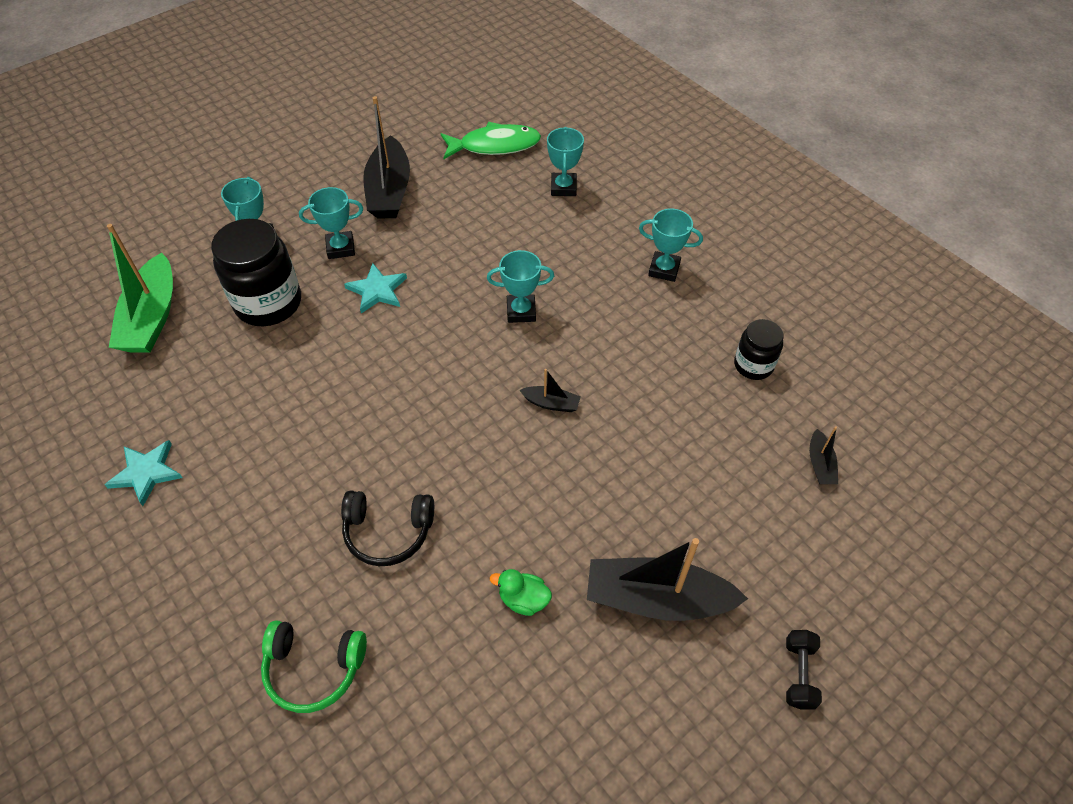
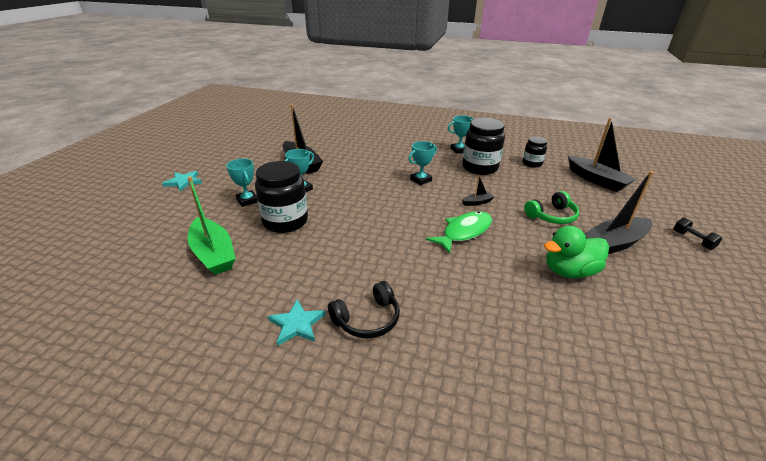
camera: 35 degrees left, 20 degrees down
(314, 668) = (522, 358): green headphones -> green headphones (552, 216)
(377, 290) = (341, 196): turquoise star -> turquoise star (183, 182)
(388, 532) = (474, 279): black headphones -> black headphones (367, 319)
(495, 146) = (335, 137): green fish -> green fish (464, 232)
(523, 599) = (569, 271): green duck -> green duck, size x1.88
(563, 187) = (384, 140): turquoise trophy -> none
(647, 330) = (480, 167): none -> black jar
(820, 464) = (596, 180): black boat -> black boat, size x2.19

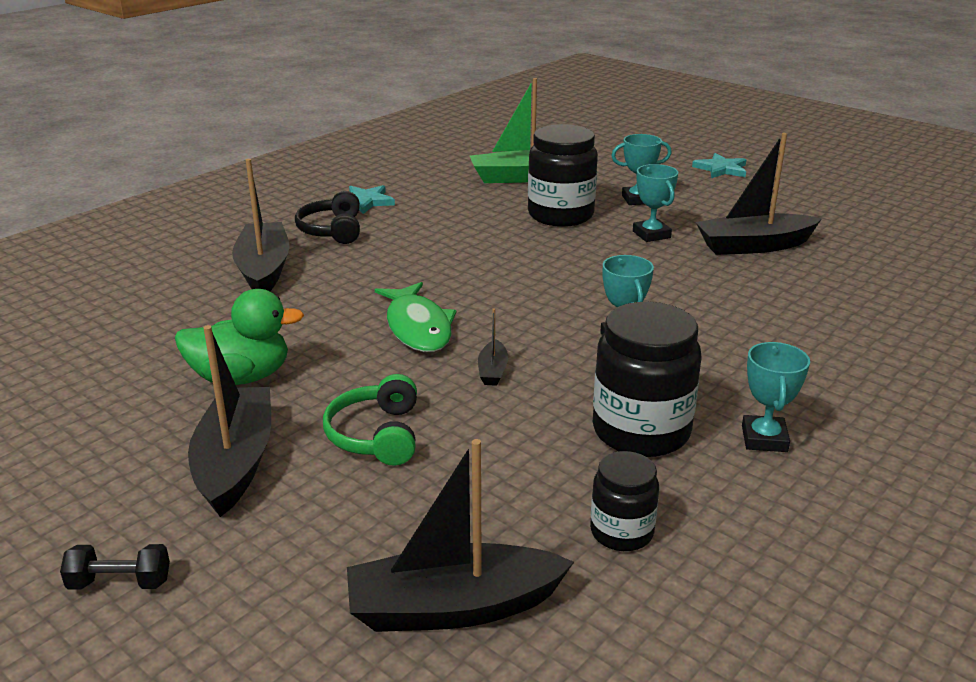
camera: 115 degrees right, 5 degrees down
(459, 326) = (264, 270): none -> black boat
(569, 271) = (241, 377): green duck -> green duck turned 75 degrees clockwise

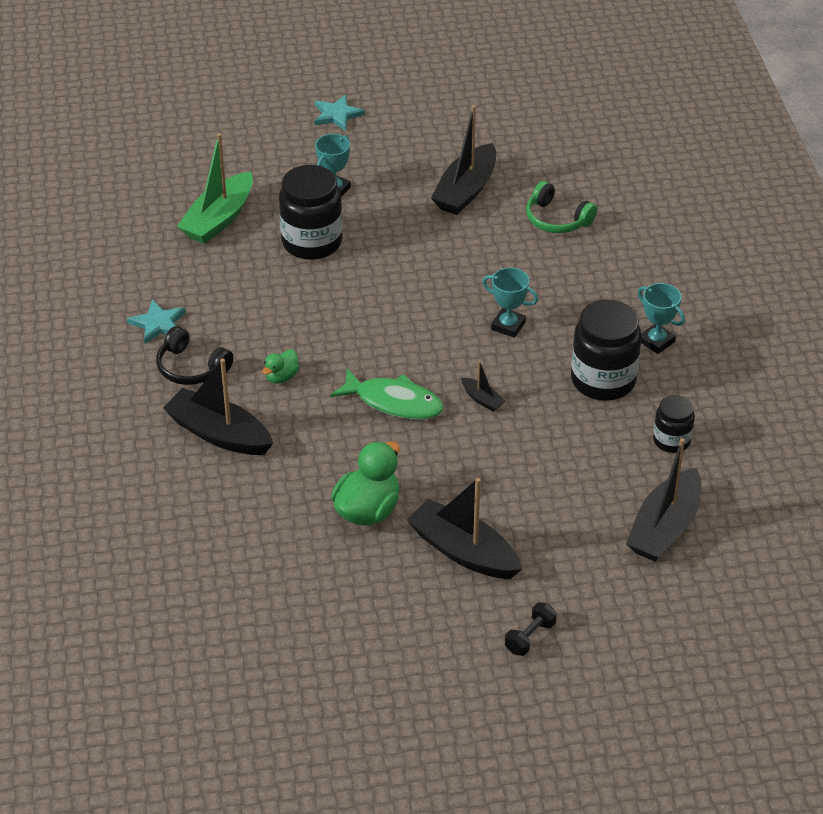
camera: 50 degrees left, 15 degrees up
(374, 266) = (281, 377): none -> green duck
(376, 435) = (497, 482): green headphones -> green headphones (556, 219)
(651, 234) = (395, 222): turquoise trophy -> none

